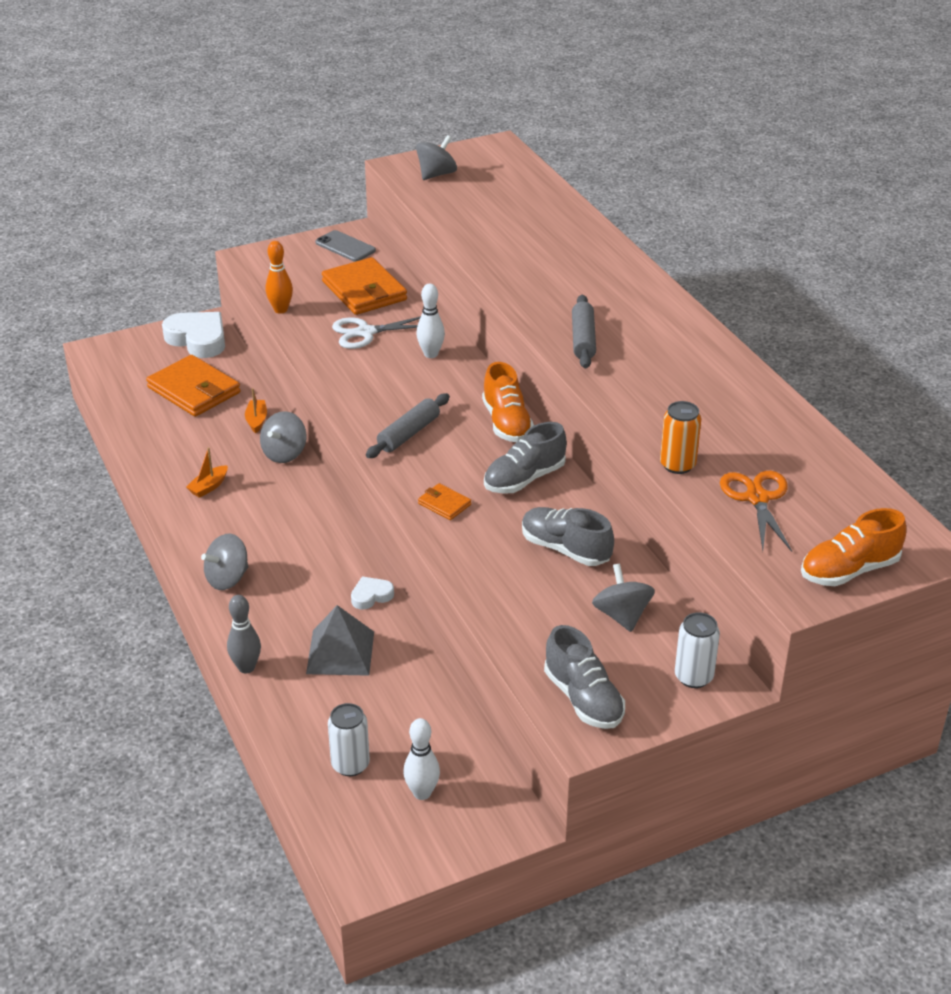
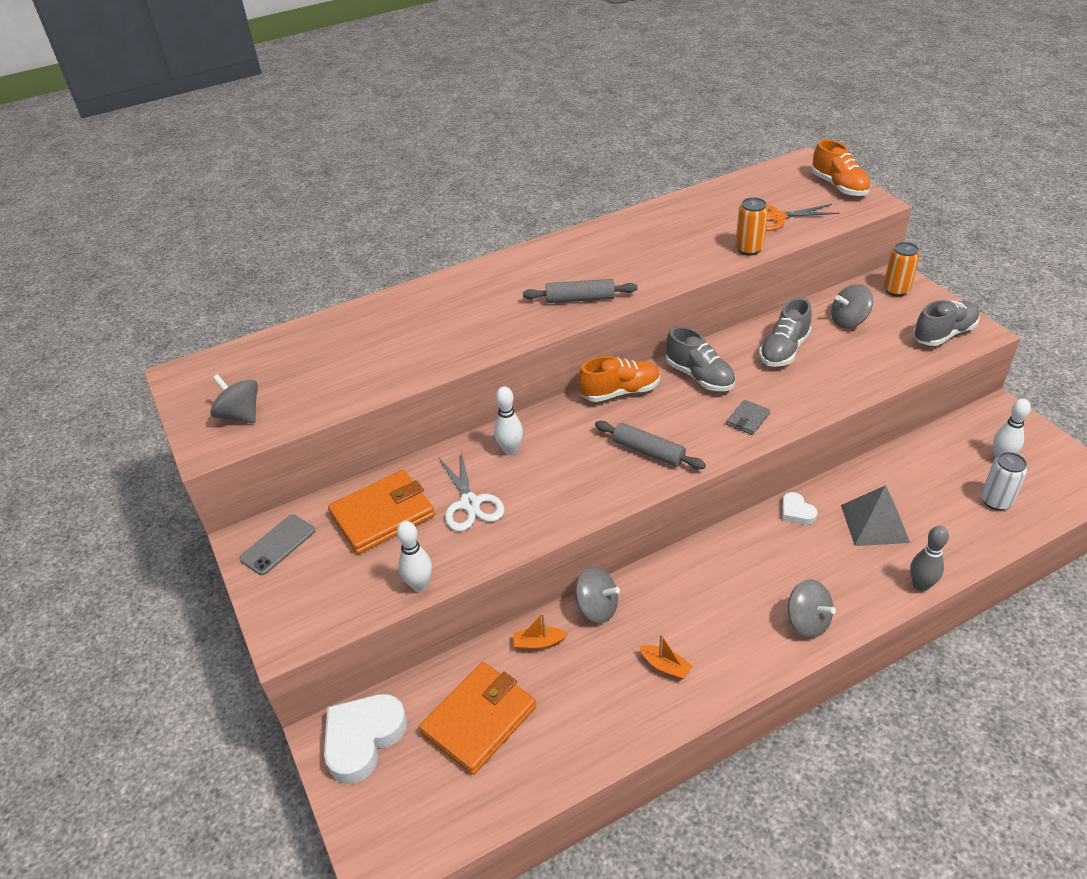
camera: 90 degrees left, 5 degrees up
(281, 310) = (419, 585): orange bowling pin -> white bowling pin
(444, 504) = (748, 419): orange wallet -> grey wallet
(693, 677) = (896, 290): white can -> orange can

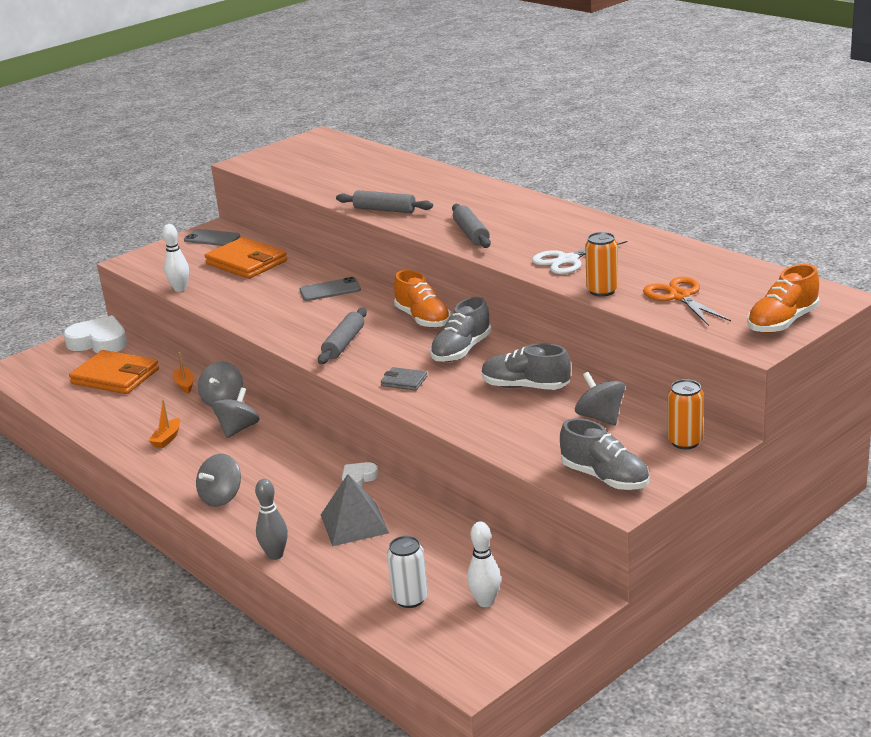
camera: 75 degrees right, 15 degrees down
(240, 415) = (279, 162): grey spinning top -> grey spinning top (238, 429)
(470, 503) = (265, 288): white scissors -> white scissors (567, 260)
(474, 346) = (384, 210): none -> grey rolling pin
(510, 450) = (330, 290): white bowling pin -> grey phone

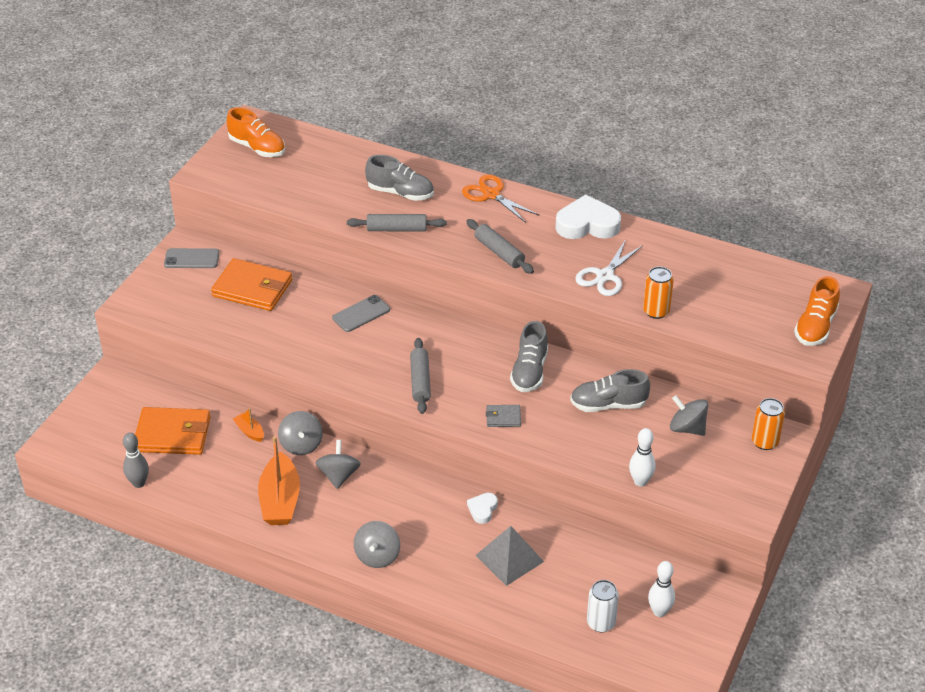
camera: 25 degrees left, 15 degrees up
(99, 342) = (121, 392): white heart -> white heart (587, 224)
(167, 439) = (280, 500): orange boat -> orange boat, size x2.06
(180, 289) = (211, 335): white bowling pin -> white bowling pin (640, 481)
(275, 555) = (465, 606): grey bowling pin -> grey bowling pin (139, 483)
(423, 319) = (471, 338): orange shoe -> orange shoe (257, 148)
(605, 478) = (726, 492): grey shoe -> grey shoe (400, 193)
(679, 296) = (721, 308): orange scissors -> orange scissors (491, 194)

